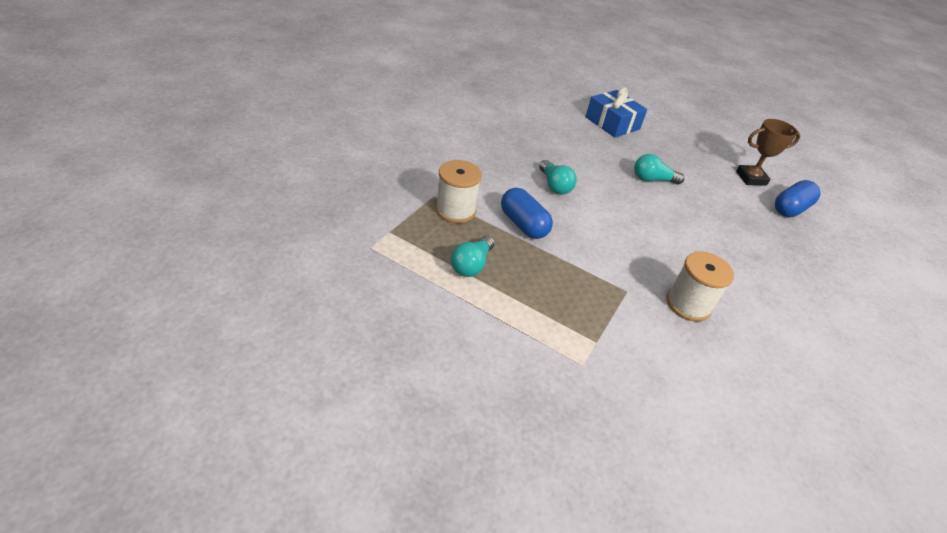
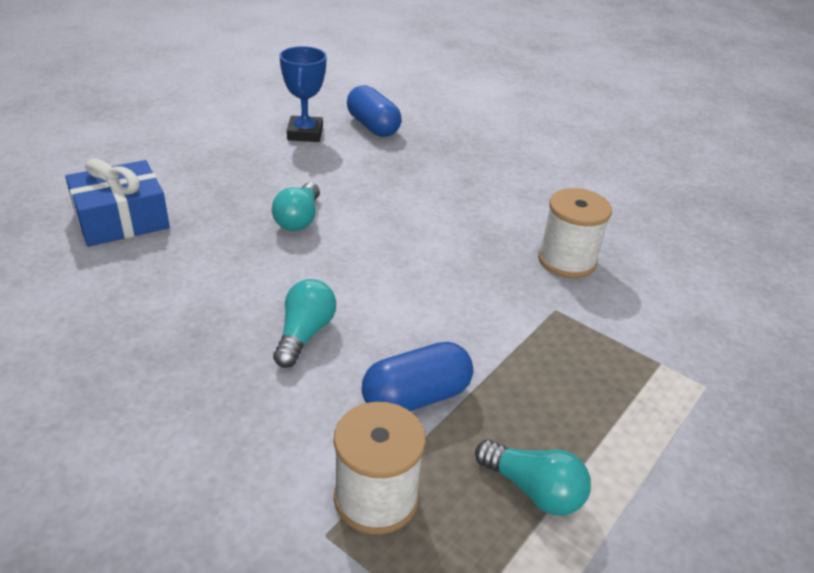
camera: 80 degrees left, 5 degrees down
(554, 185) = (304, 334): turquoise light bulb -> turquoise light bulb turned 60 degrees counterclockwise
(751, 178) = (305, 133): brown trophy -> blue trophy

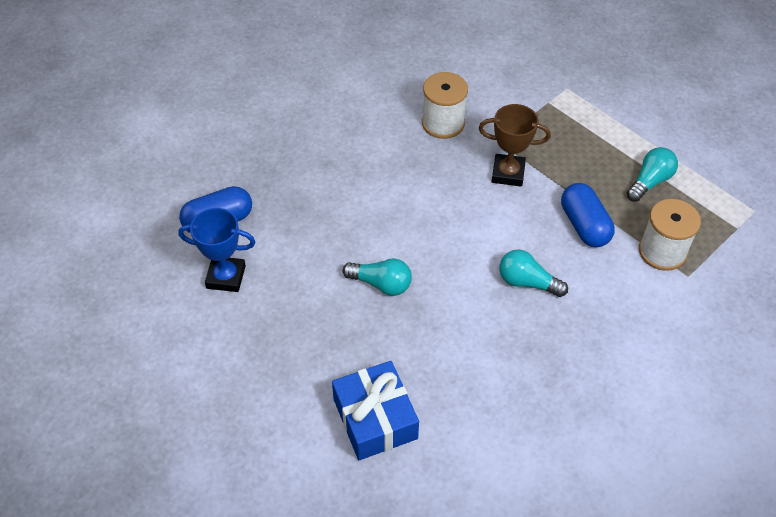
camera: 80 degrees left, 15 degrees up
(497, 318) = (508, 173): none -> brown trophy

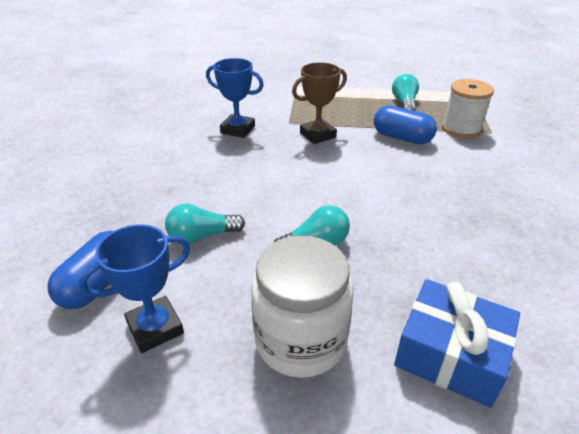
camera: 40 degrees left, 15 degrees down
(298, 344) = (300, 340): none -> white jar
(443, 123) = (238, 129): white spool -> blue trophy
(527, 282) = (415, 183): turquoise light bulb -> turquoise light bulb (202, 236)

